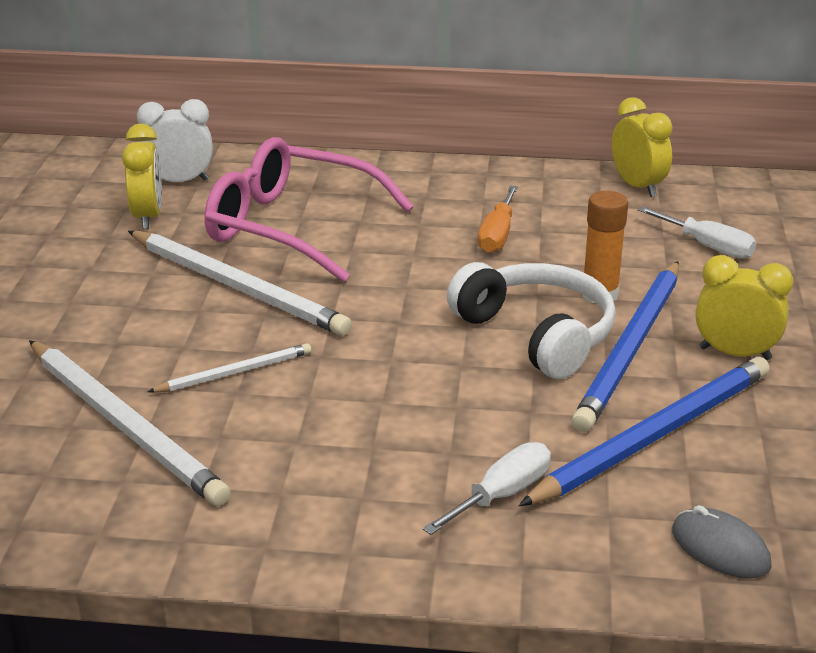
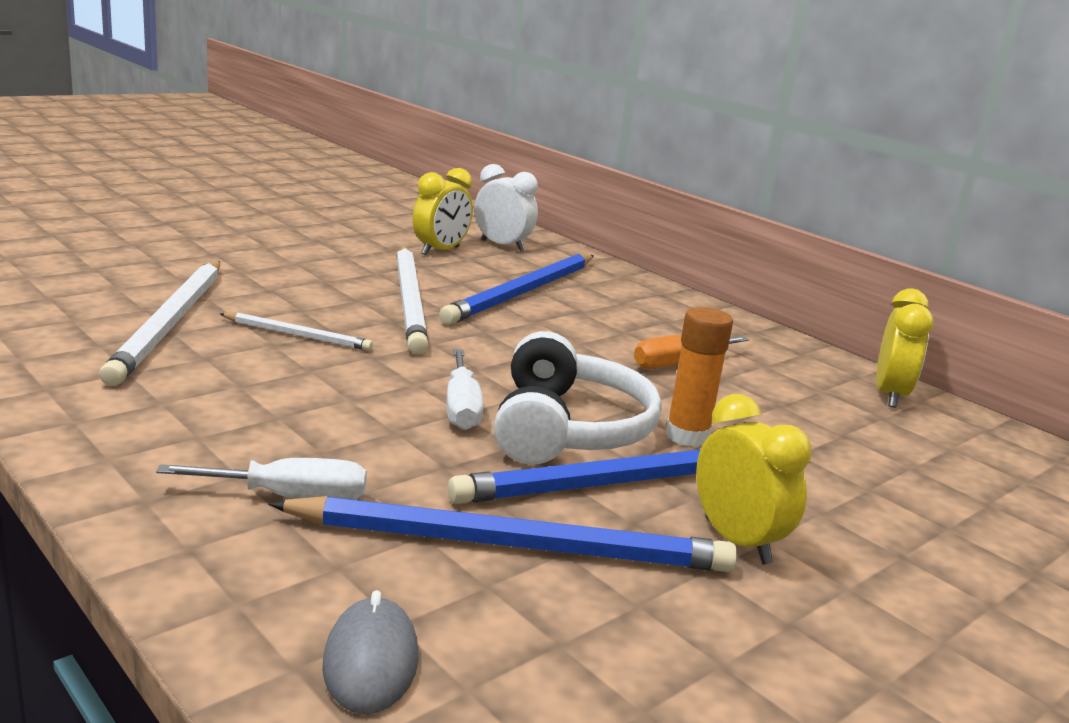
camera: 40 degrees right, 10 degrees down
(291, 227) = (523, 293): pink glasses -> blue pencil
(707, 246) = (880, 461): white screwdriver -> white screwdriver (461, 408)

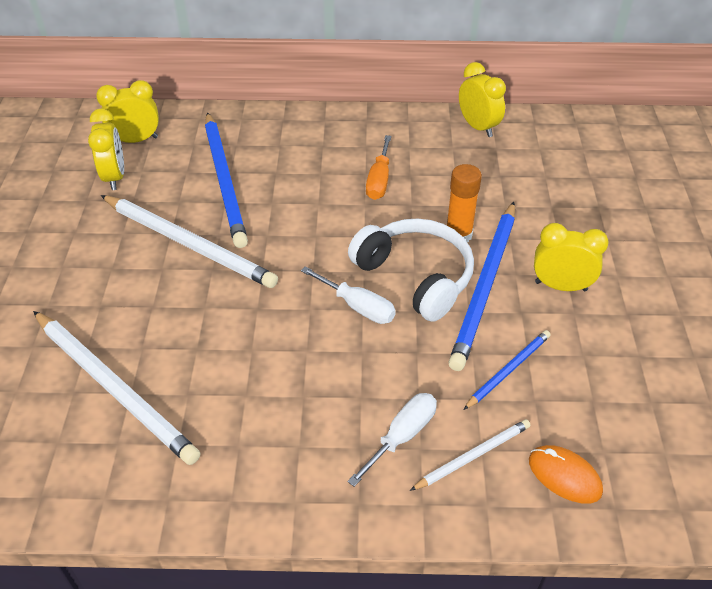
camera: 45 degrees left, 25 degrees up
(298, 335) = (194, 329): white pencil -> white pencil (473, 456)
(370, 661) = (564, 476): grey mouse -> orange mouse
(502, 246) = (136, 140): white clock -> yellow clock
(512, 544) = (508, 370): blue pencil -> blue pencil, size x0.51

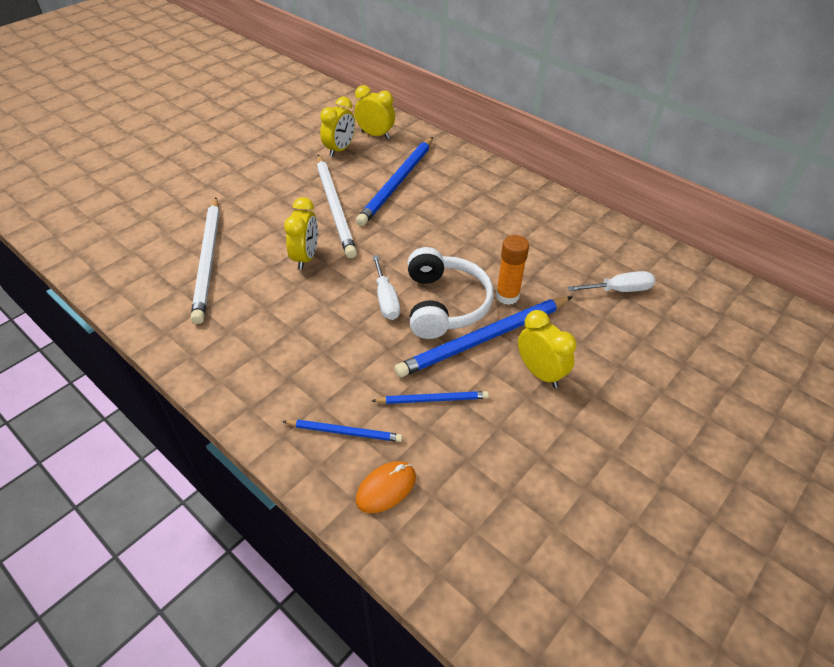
camera: 40 degrees right, 0 degrees up
(379, 180) = (495, 233): orange screwdriver -> none
(402, 436) = (318, 390): white screwdriver -> white screwdriver (619, 290)
(473, 456) = (345, 432): white pencil -> blue pencil
(478, 127) = (612, 235): yellow clock -> yellow clock (305, 257)
(564, 476) = (386, 488): orange mouse -> orange mouse turned 60 degrees clockwise

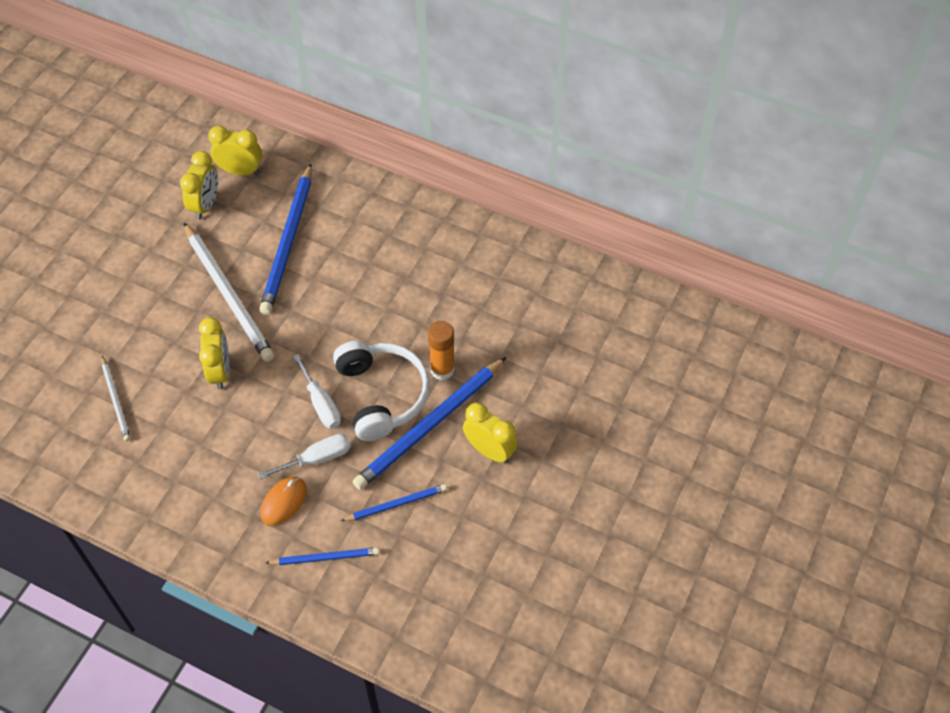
camera: 15 degrees left, 10 degrees up
(208, 260) = (116, 400): white pencil -> white pencil, size x0.51
(386, 488) = (377, 600): orange mouse -> orange mouse (283, 502)
(619, 290) = (551, 335): white screwdriver -> white screwdriver (317, 459)

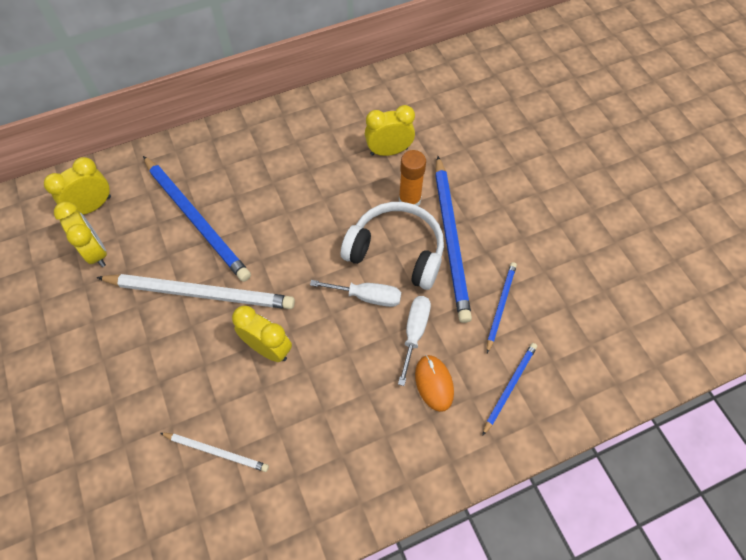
camera: 50 degrees left, 5 degrees up
(489, 450) = (503, 218): yellow clock -> yellow clock (389, 151)

